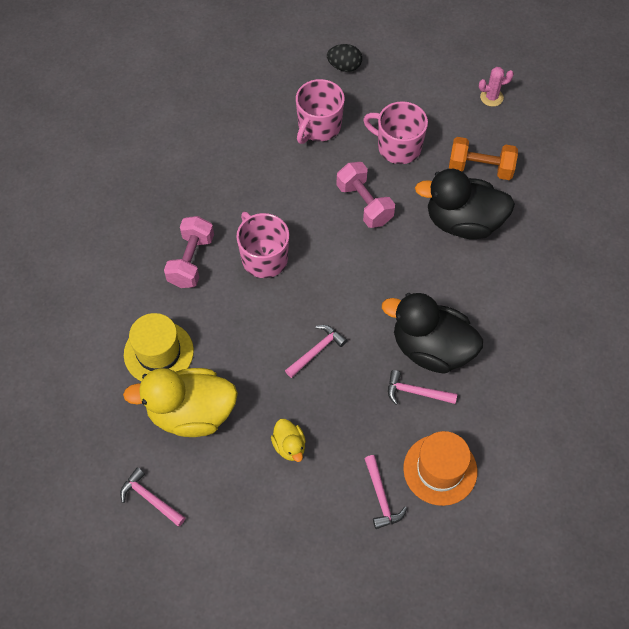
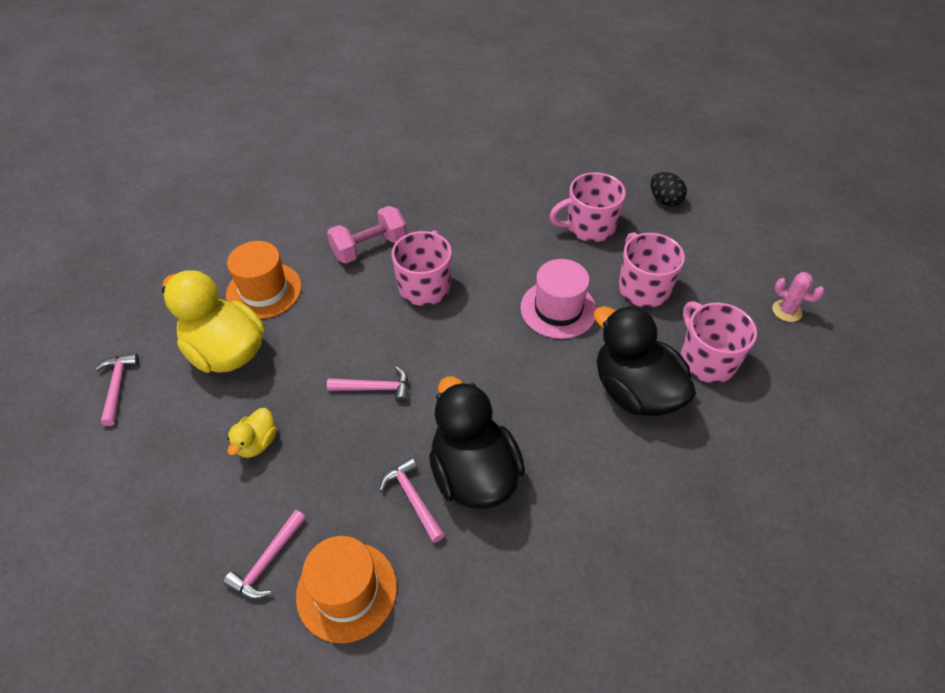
camera: 45 degrees right, 10 degrees down
(158, 352) = (264, 290): yellow hat -> orange hat
(364, 204) = (558, 309): pink dumbbell -> pink hat
(480, 168) = (706, 360): orange dumbbell -> pink mug

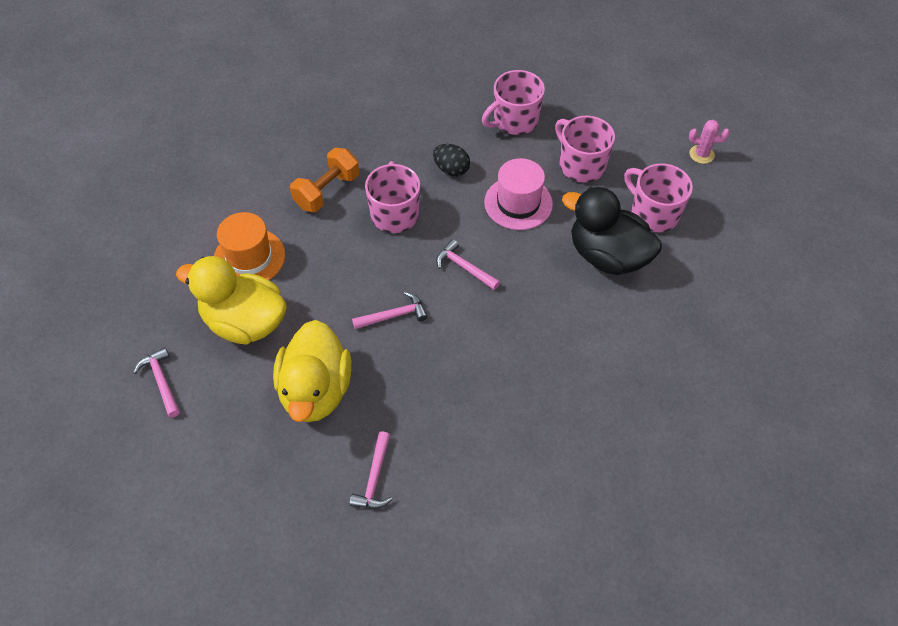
camera: 20 degrees left, 5 degrees up
(257, 443) = (315, 391): yellow duck -> yellow duck, size x2.15
(346, 591) = (448, 478): orange hat -> none
(369, 248) = (327, 191): pink dumbbell -> orange dumbbell
(413, 499) = (468, 394): pink hammer -> pink hammer (464, 267)
(473, 473) = (507, 360): black duck -> none
(664, 200) = (569, 78): black egg -> black egg (451, 169)

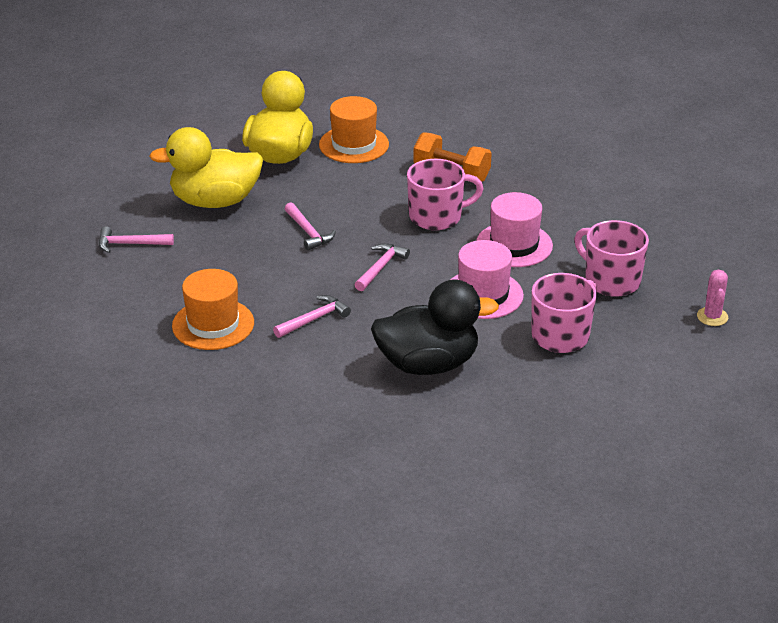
camera: 80 degrees right, 20 degrees down
(161, 381) = (210, 126): pink hammer -> pink hammer (314, 319)
(451, 169) = (514, 245): black egg -> pink hat
(528, 411) = (213, 324): none -> orange hat
(607, 256) = (428, 364): black duck -> black duck turned 60 degrees clockwise
(653, 214) = (506, 397): pink mug -> none
(701, 154) = (625, 435): pink cactus -> pink cactus (712, 317)

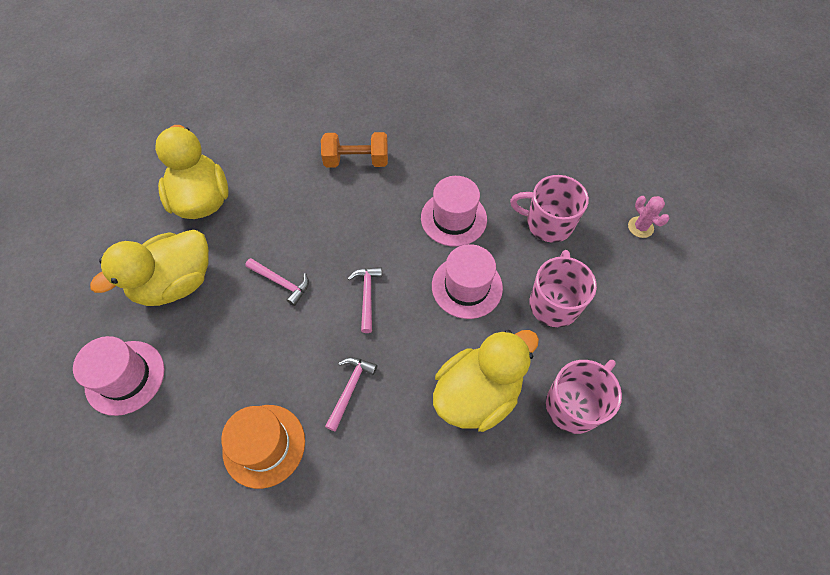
camera: 30 degrees left, 25 degrees up
(130, 244) = (125, 377): pink hammer -> pink hat
(354, 144) = (258, 162): orange hat -> none
(428, 364) = (477, 394): black duck -> yellow duck
(437, 217) = (375, 214): pink mug -> pink mug (574, 405)

